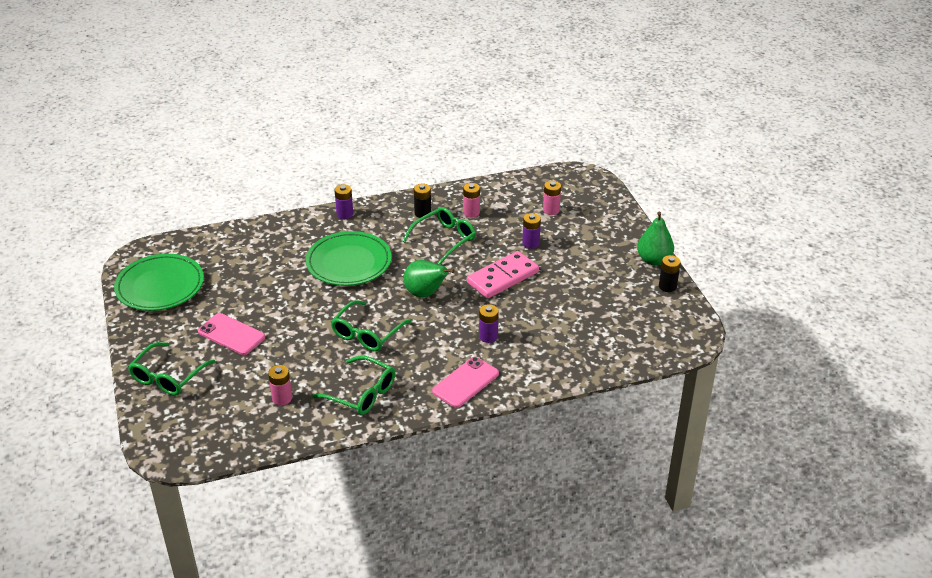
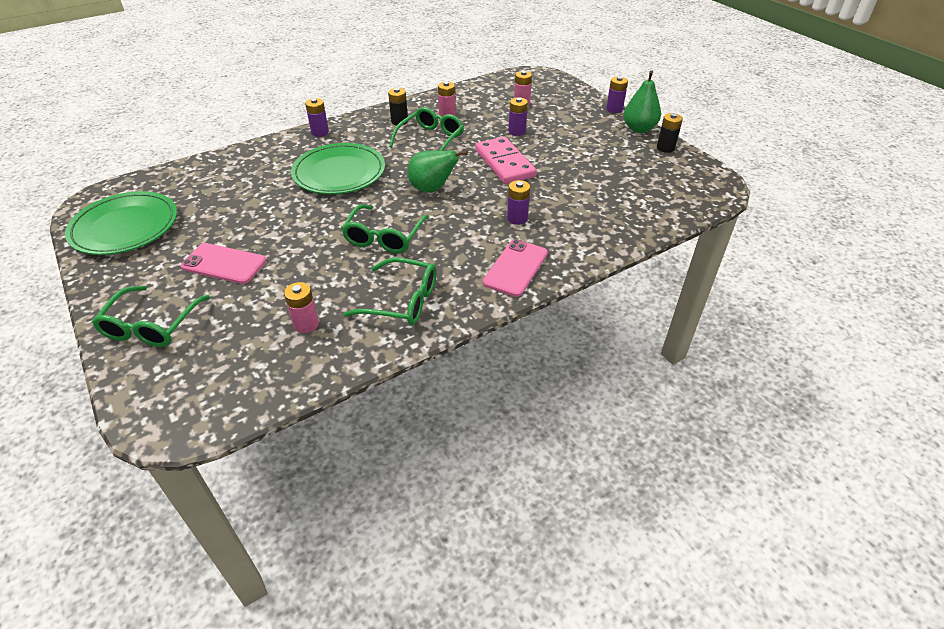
camera: 15 degrees left, 5 degrees up
(503, 277) = (505, 163): pink domino -> pink domino turned 60 degrees counterclockwise
(642, 232) = (614, 109): none -> purple battery

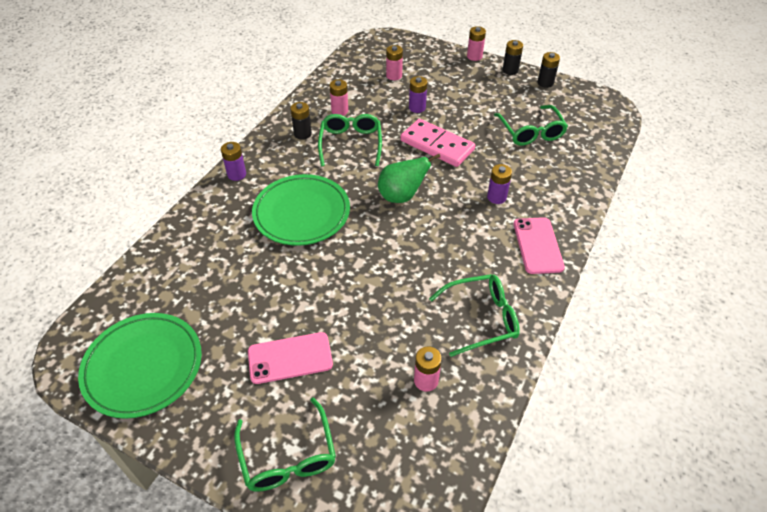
camera: 30 degrees left, 5 degrees up
(384, 237) = (407, 263): green glasses -> green glasses (530, 132)
(614, 109) = (474, 56): purple battery -> pink battery
(639, 129) = (510, 70): green pear -> black battery

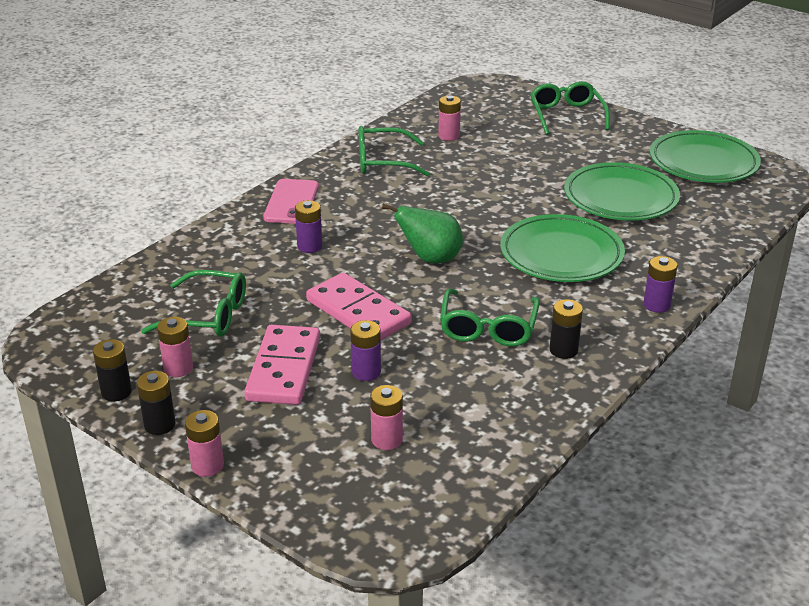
camera: 170 degrees left, 15 degrees down
(244, 292) = (620, 198): none -> green plate
(290, 358) = (568, 156): pink phone -> none
(339, 111) = (500, 381): pink battery -> pink battery (178, 368)
(464, 104) = (284, 369): none -> pink domino
(530, 132) = (207, 315): green glasses -> green glasses turned 105 degrees clockwise

